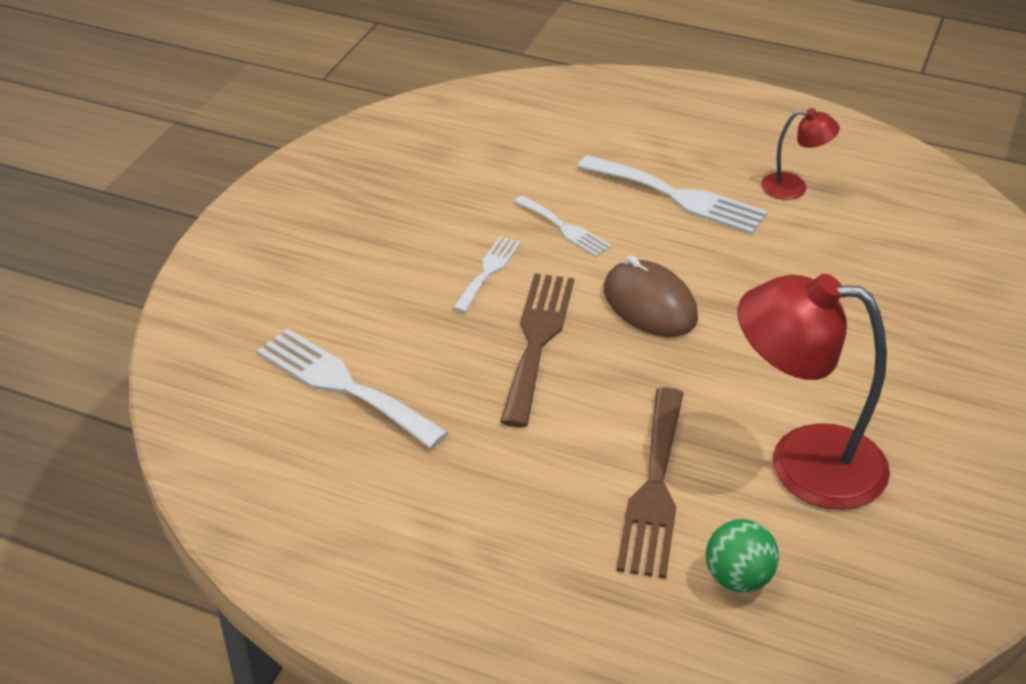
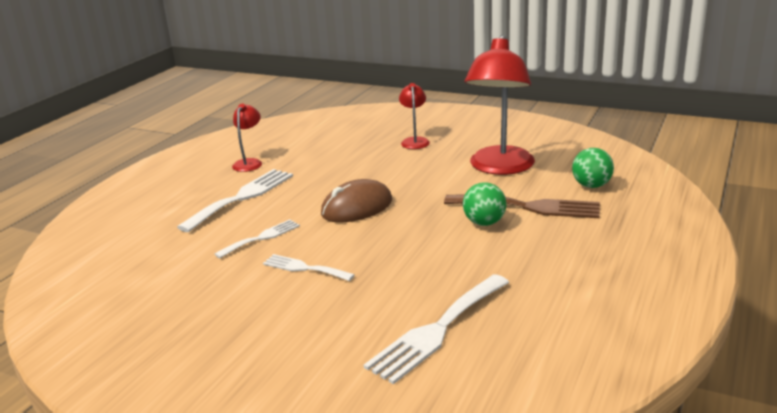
camera: 85 degrees left, 15 degrees down
(537, 340) = (389, 246): brown fork -> none
(602, 435) = (484, 223): none -> green ball
(908, 358) = (415, 141): none -> red lamp

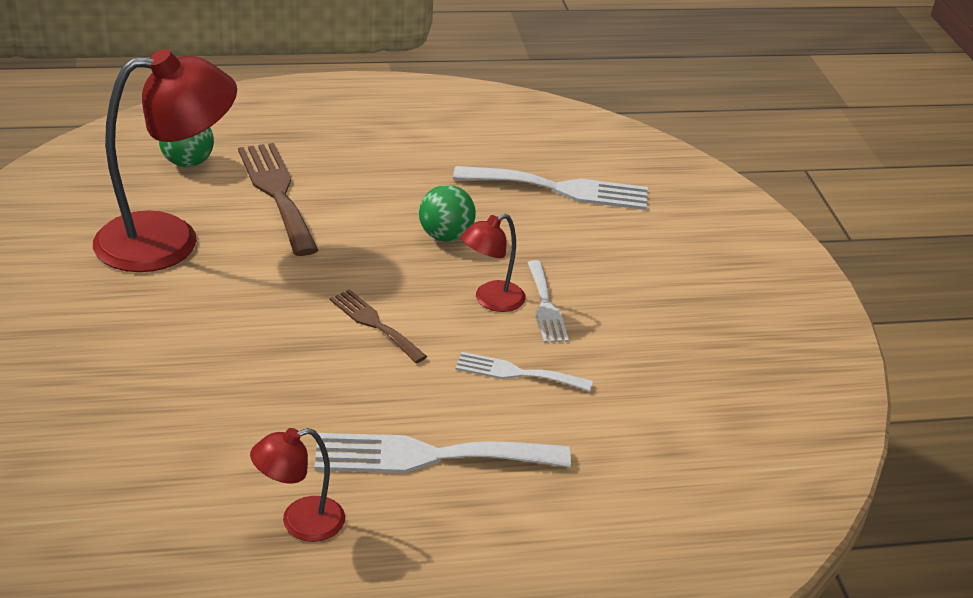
camera: 130 degrees left, 10 degrees up
(357, 207) = (374, 324): brown mouse -> brown fork
(415, 141) = (98, 352): red lamp -> red lamp (491, 300)
(484, 223) = (340, 213): green ball -> green ball (445, 236)

